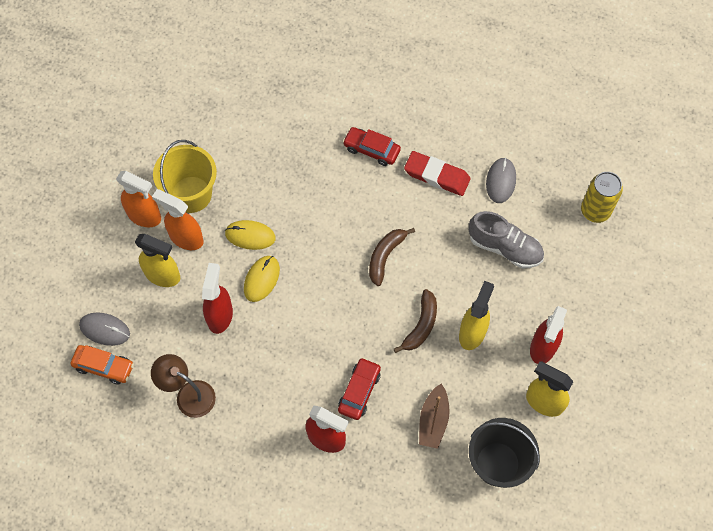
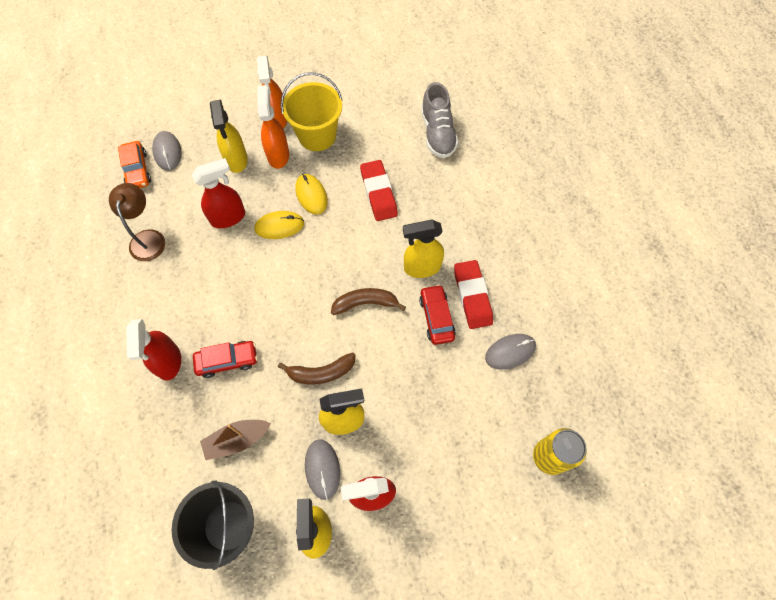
camera: 55 degrees right, 0 degrees up
(290, 182) = (378, 193): none -> red eraser
(371, 150) = (455, 231): red car -> red car (436, 317)
(384, 195) = (421, 267): none -> yellow spray bottle
(499, 370) = (322, 469): none -> grey mouse
(505, 247) = (447, 397): grey shoe -> grey shoe (437, 133)

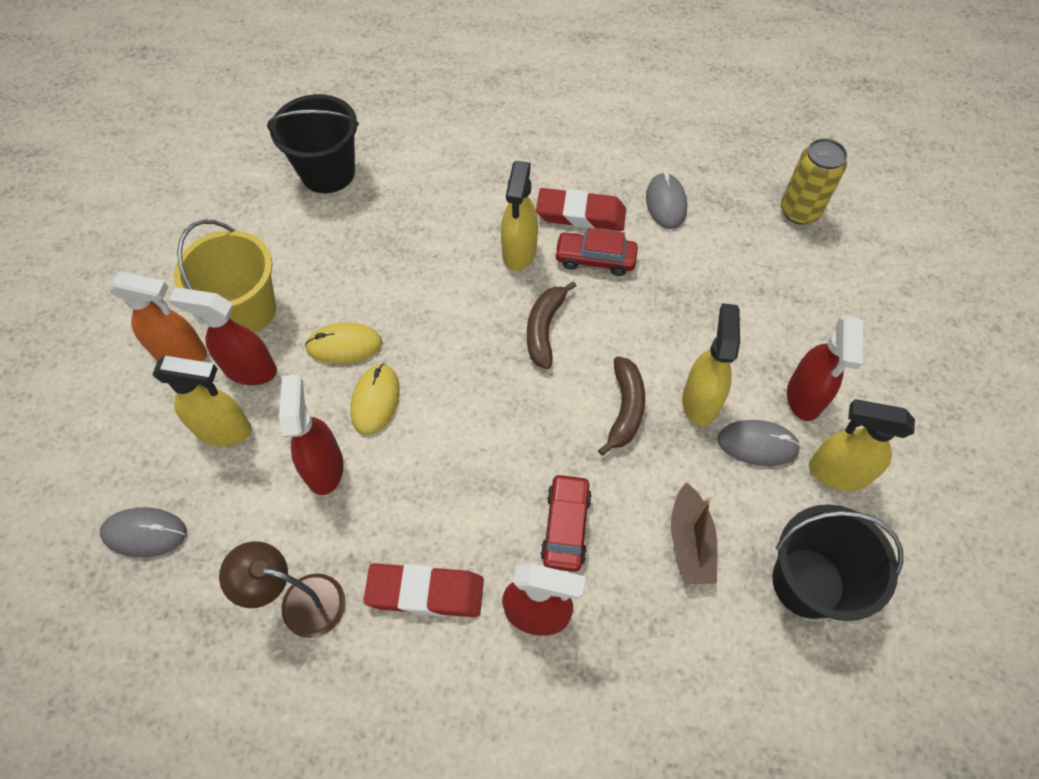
camera: 70 degrees left, 5 degrees down
(137, 170) = (152, 592): orange car -> none
(278, 155) = (249, 370): orange spray bottle -> red spray bottle
(378, 193) = (384, 264): red eraser -> red eraser (425, 592)
(437, 133) = (328, 172): grey shoe -> black bucket

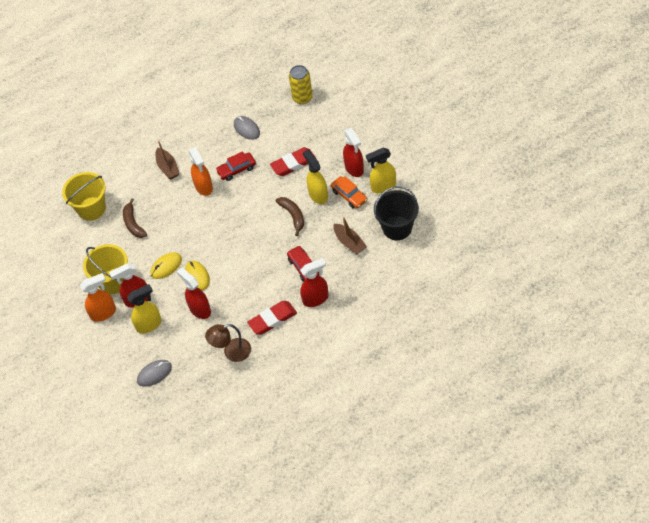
camera: 30 degrees left, 5 degrees down
(328, 172) = (91, 208): black bucket -> yellow bucket
(492, 184) = (168, 167): none -> brown boat
(519, 252) = (204, 187): yellow spray bottle -> orange spray bottle
(544, 329) = (239, 208): brown banana -> brown banana (133, 223)
(580, 214) = (215, 156): red eraser -> red eraser (293, 164)
(757, 444) = (349, 195): grey mouse -> orange car

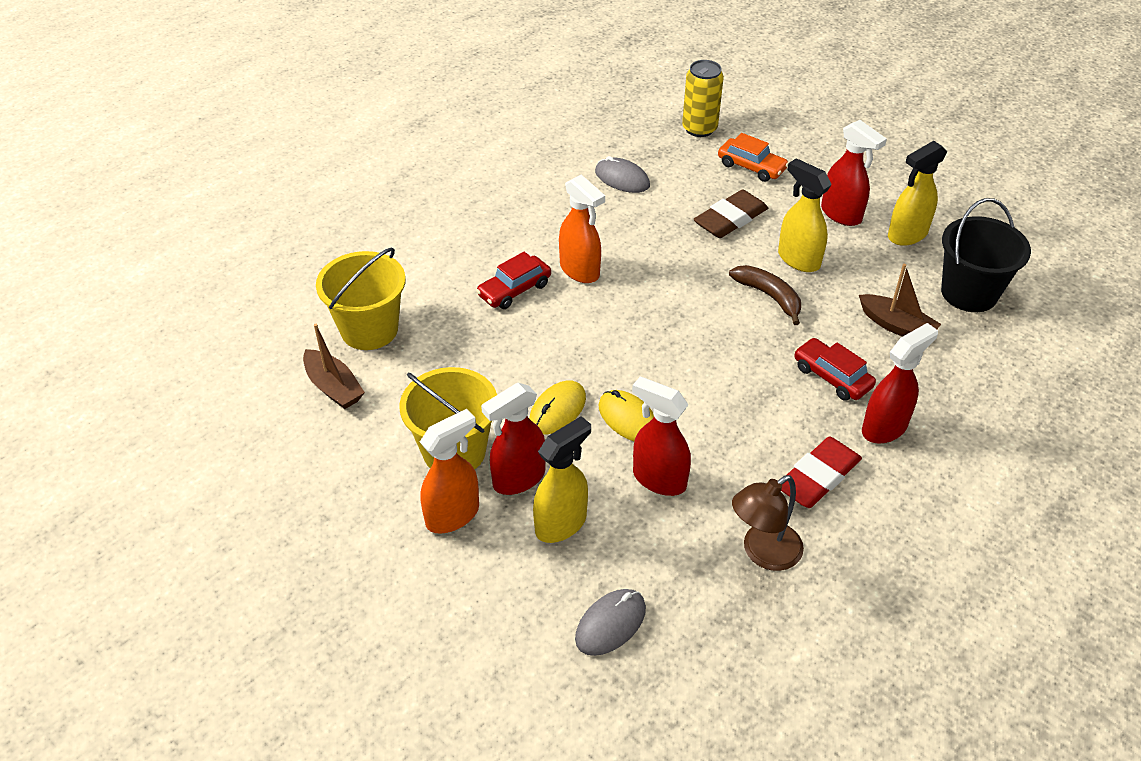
camera: 20 degrees left, 10 degrees down
(133, 223) = (463, 344): brown banana -> none
(168, 167) = (499, 249): brown boat -> brown boat (334, 387)
(236, 169) = (630, 238): red car -> red car (514, 290)
(293, 164) = (730, 219): red eraser -> brown eraser
(349, 195) = (855, 254): orange car -> orange car (751, 167)

